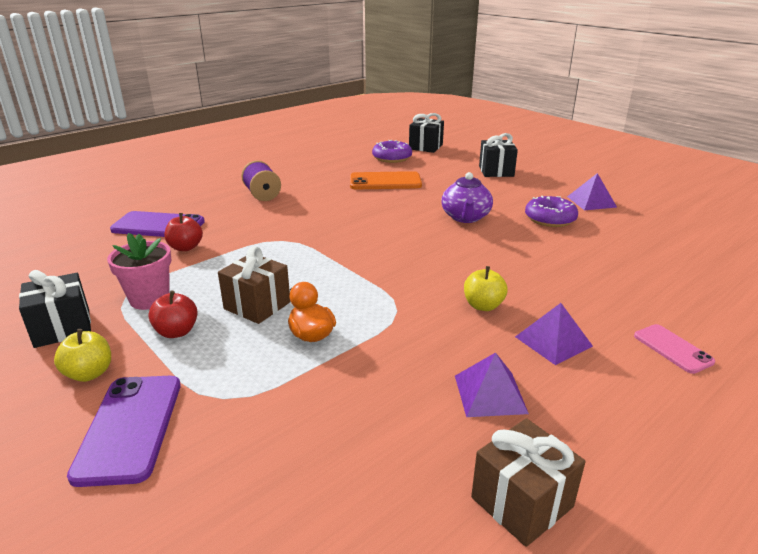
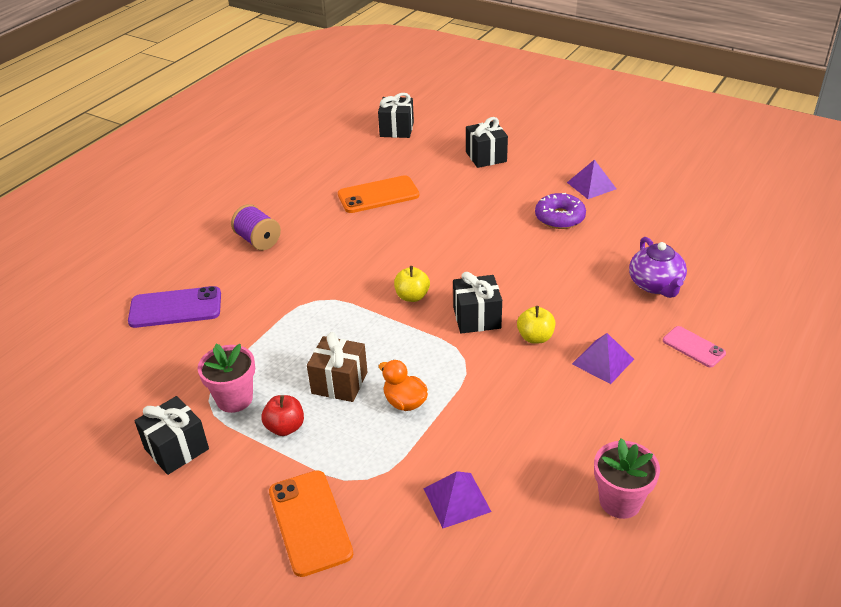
camera: 15 degrees left, 10 degrees up
(89, 373) = (238, 486): yellow apple -> yellow apple (412, 296)
(129, 428) = (309, 522): purple phone -> orange phone
(185, 247) = (225, 330): red apple -> none
(392, 158) = (368, 155): purple donut -> none
(428, 279) = (477, 318): none -> black gift
(465, 217) = (480, 232): purple teapot -> purple teapot (655, 285)
(490, 394) = (570, 422): purple pyramid -> purple pyramid (457, 500)
(522, 502) = (620, 501): brown gift -> pink flower pot

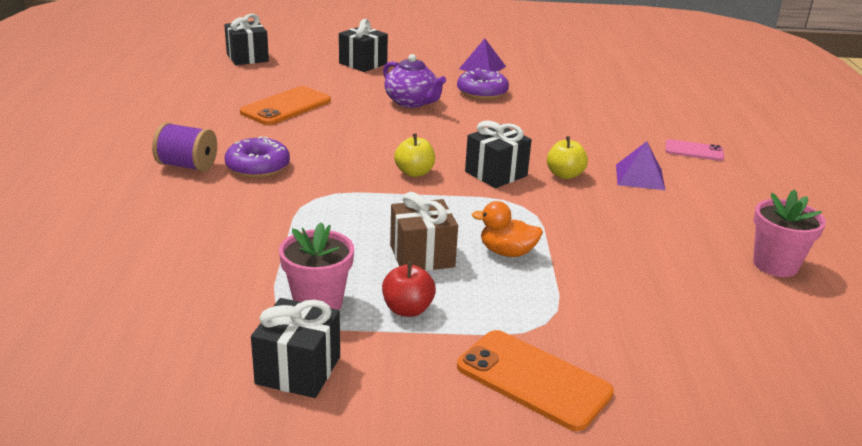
camera: 35 degrees left, 10 degrees down
(175, 308) = (145, 244): purple phone -> none
(304, 255) = (258, 167): none -> purple donut
(457, 500) = (648, 310): purple pyramid -> none
(655, 285) = (615, 119): purple teapot -> purple teapot (412, 102)

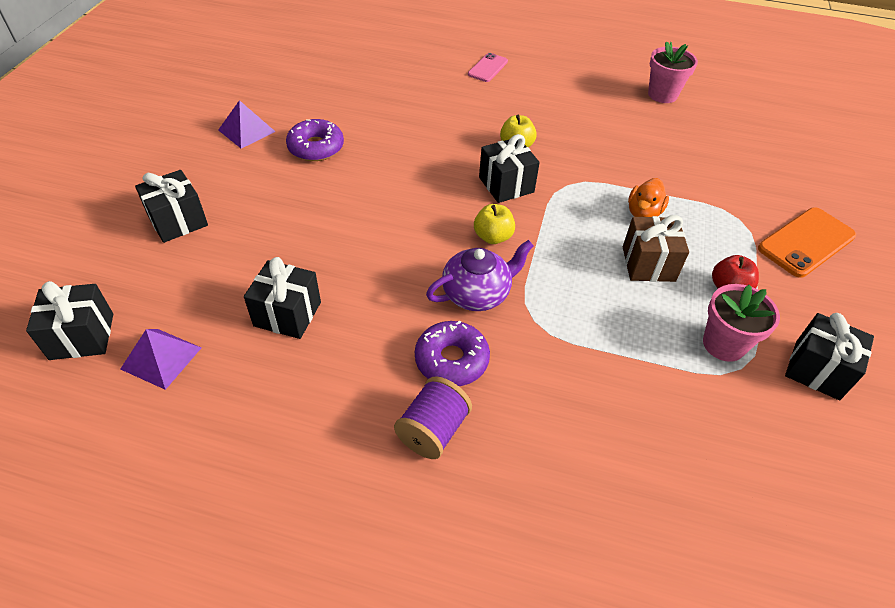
camera: 75 degrees left, 20 degrees up
(286, 107) = (287, 314): orange phone -> black gift
(412, 102) = (320, 204): purple teapot -> purple teapot (477, 294)
(640, 177) = (527, 108): purple pyramid -> purple pyramid (161, 358)

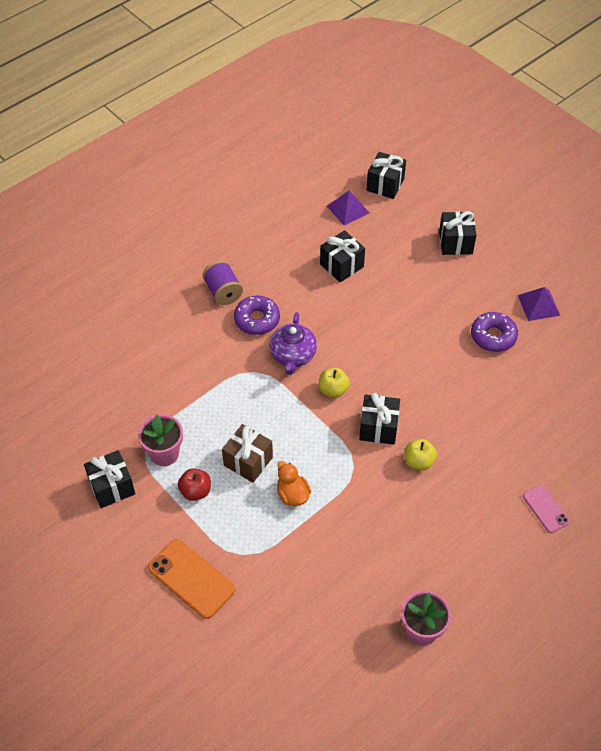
camera: 125 degrees right, 5 degrees up
(806, 242) = (191, 579): orange phone -> orange phone turned 45 degrees counterclockwise

